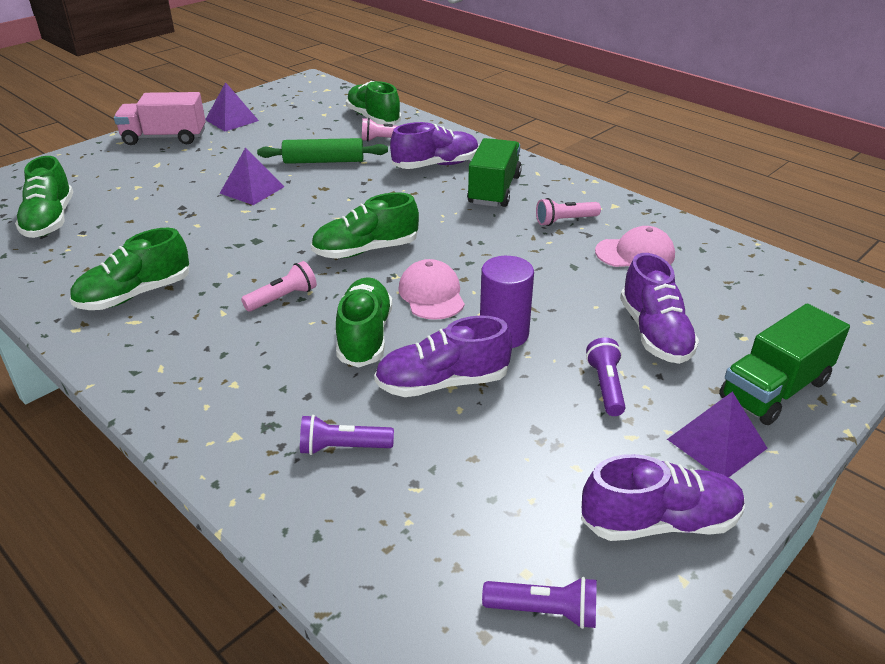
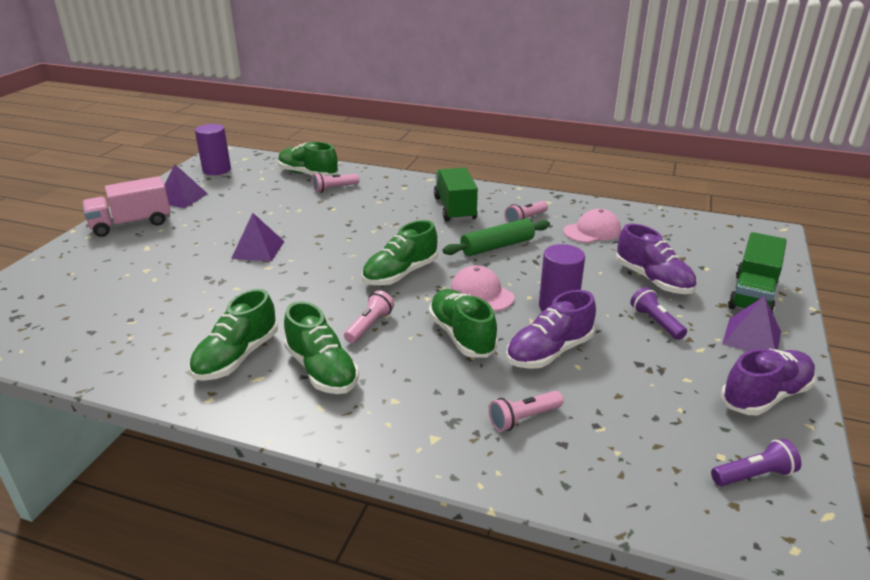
camera: 25 degrees left, 5 degrees down
(50, 220) = (86, 317): green shoe -> green shoe (322, 370)
(289, 97) = (217, 170): none -> purple cylinder
(324, 161) = (299, 215): green rolling pin -> green rolling pin (497, 246)
(343, 448) = (523, 418): purple flashlight -> pink flashlight
(436, 165) = (393, 200): purple shoe -> none

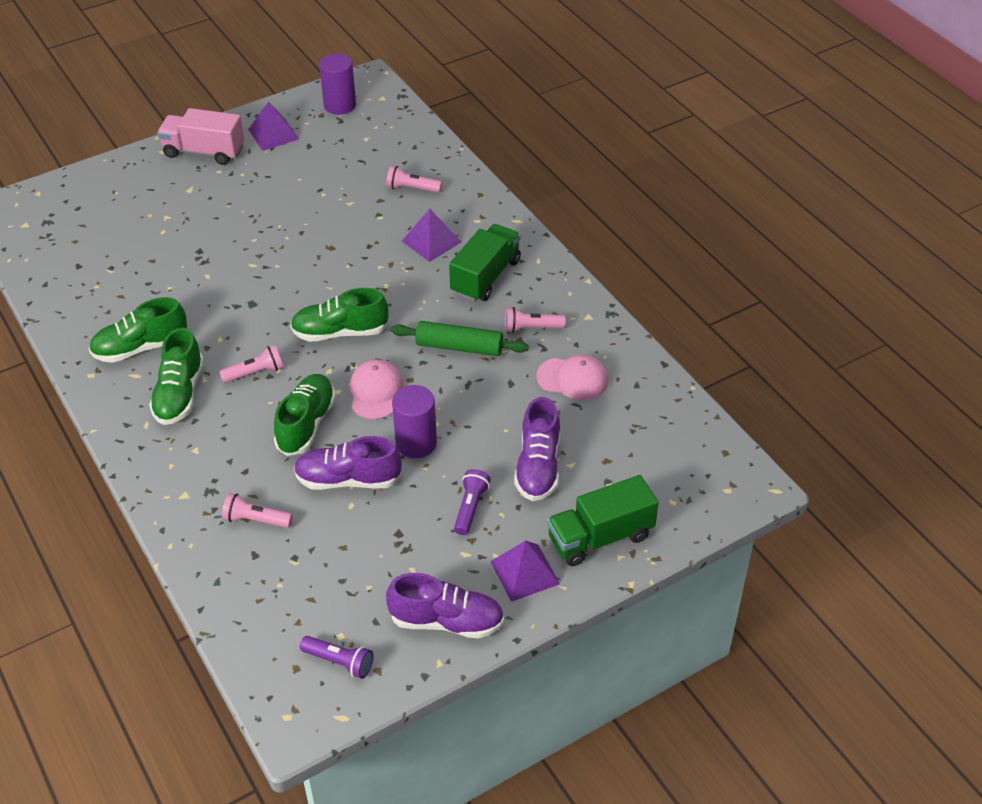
camera: 40 degrees right, 15 degrees up
(258, 249) = (265, 239): purple pyramid -> purple pyramid (431, 241)
(308, 174) = (412, 153): green shoe -> none

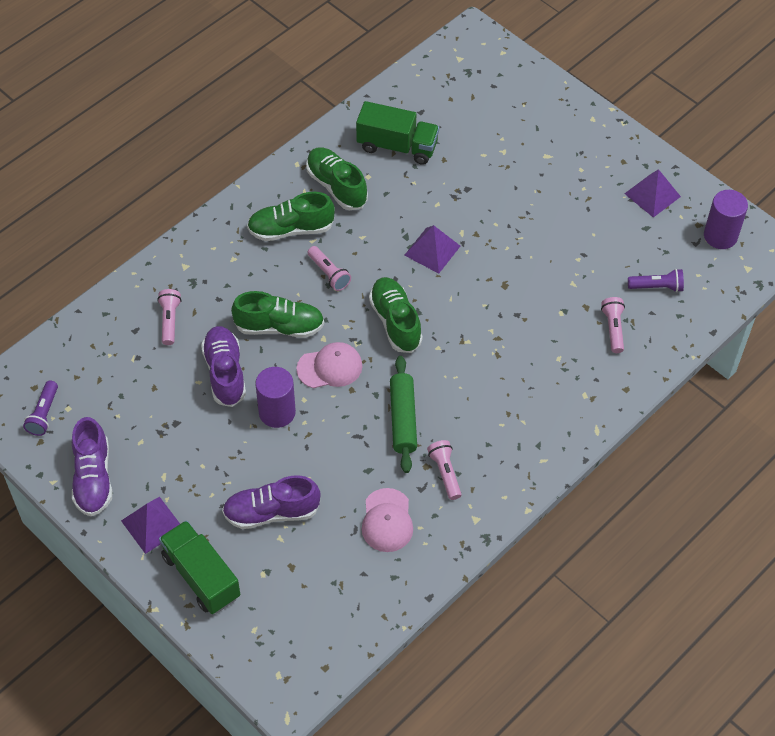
camera: 75 degrees right, 10 degrees up
(204, 152) = (604, 150): pink truck -> none
(431, 241) = (540, 363): purple pyramid -> purple pyramid (432, 250)
(470, 507) = (213, 469): purple flashlight -> purple flashlight (657, 287)
(485, 277) = (504, 420): green truck -> green truck (397, 146)

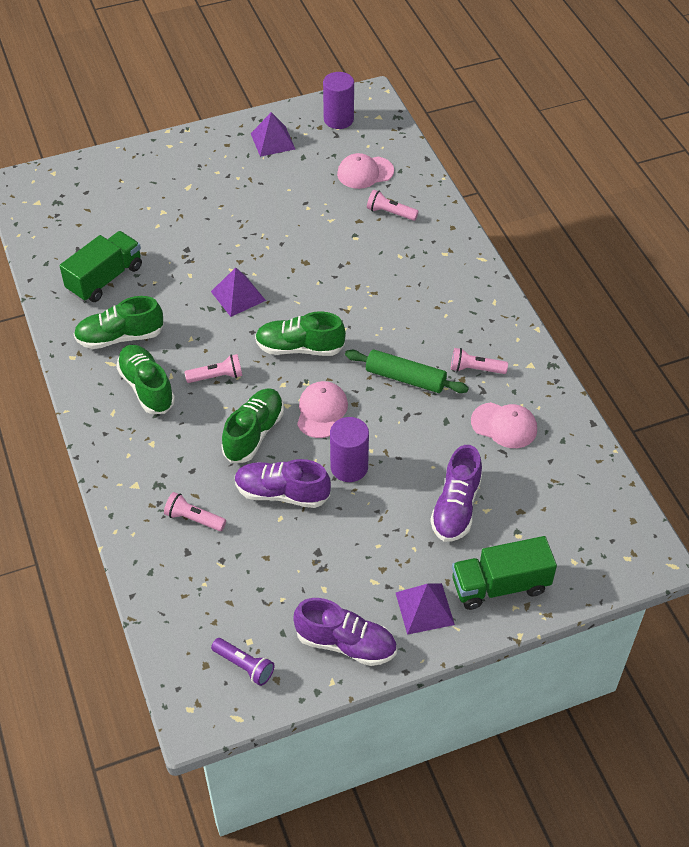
camera: 65 degrees left, 5 degrees down
(291, 229) = (147, 387): green shoe -> green shoe turned 135 degrees clockwise
(657, 287) = (365, 172): purple flashlight -> pink cap

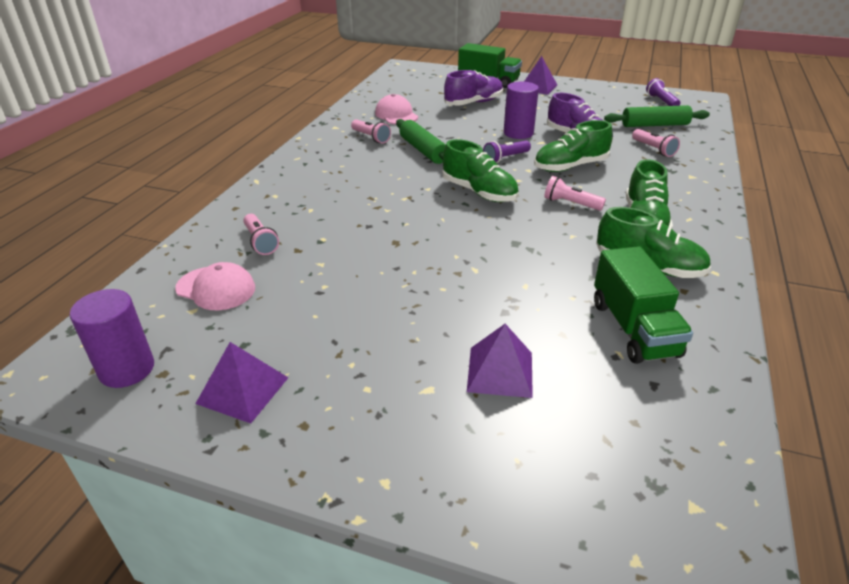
camera: 140 degrees left, 15 degrees down
(105, 279) = (634, 328): green truck -> green truck turned 90 degrees counterclockwise
(219, 582) = (654, 125): none -> green rolling pin
(238, 296) = (492, 246): purple pyramid -> purple pyramid (500, 371)
(321, 411) = (505, 158): pink cap -> purple flashlight
(346, 643) = (594, 91): purple shoe -> none

